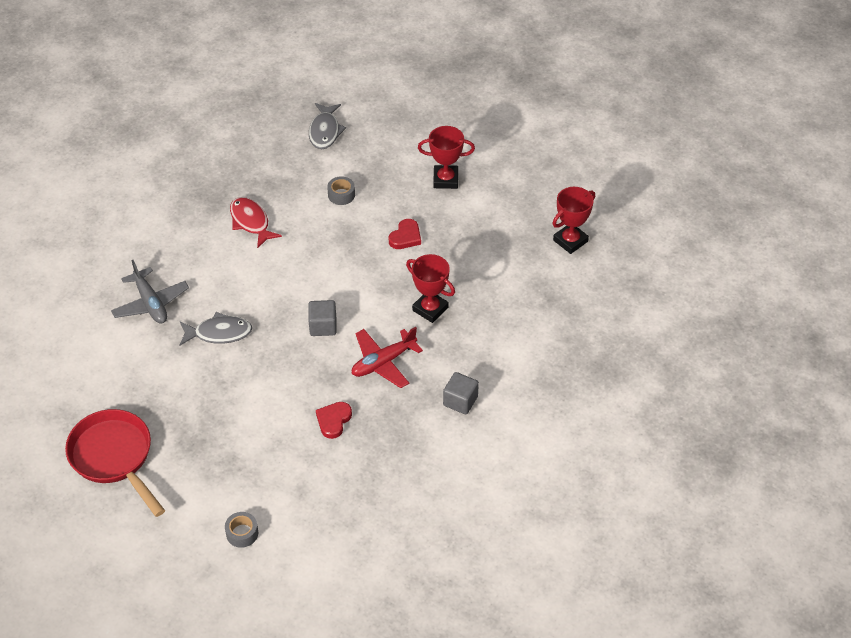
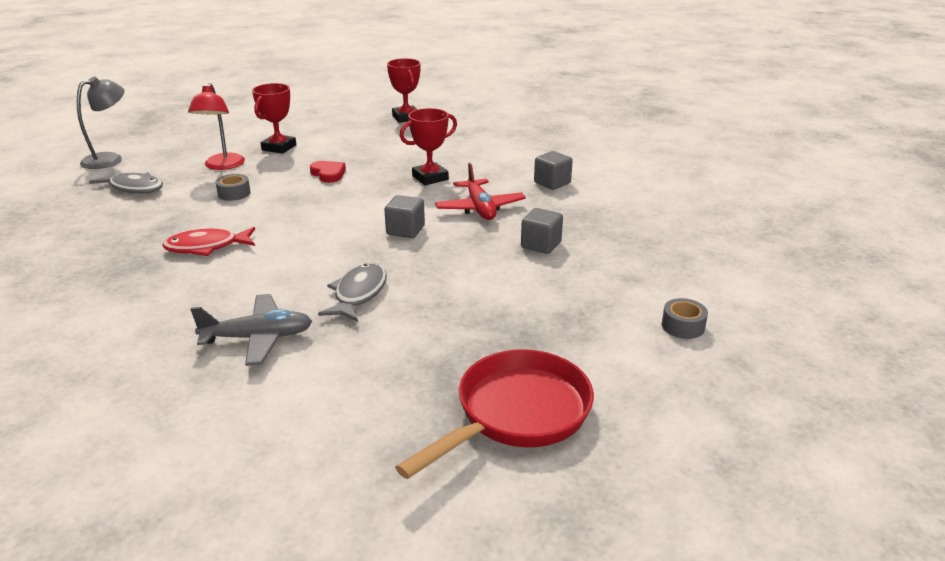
camera: 70 degrees left, 20 degrees down
(114, 457) = (516, 414): red pan -> red pan turned 150 degrees clockwise
(333, 420) = (541, 245): red heart -> grey cube
(369, 87) = (110, 159): none -> grey lamp
(389, 162) = (222, 166): none -> red lamp

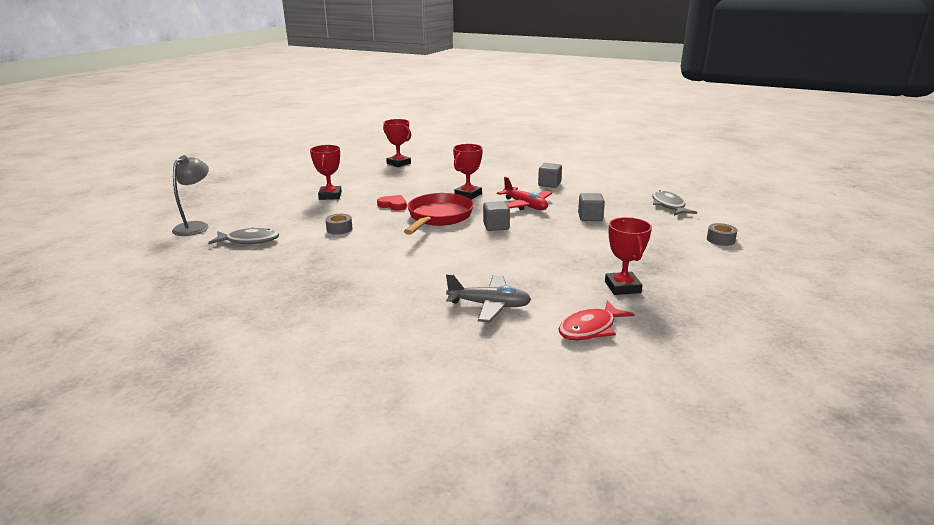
camera: 25 degrees left, 5 degrees down
(206, 247) = (369, 264): red fish -> red fish (590, 328)
(222, 166) = (302, 214): red lamp -> none
(258, 338) = (489, 305): grey plane -> grey plane turned 45 degrees clockwise
(358, 294) = (518, 266): grey fish -> grey fish (669, 206)
(445, 361) = (622, 287): none -> red trophy
(516, 414) = (698, 302): red pan -> red pan (438, 217)

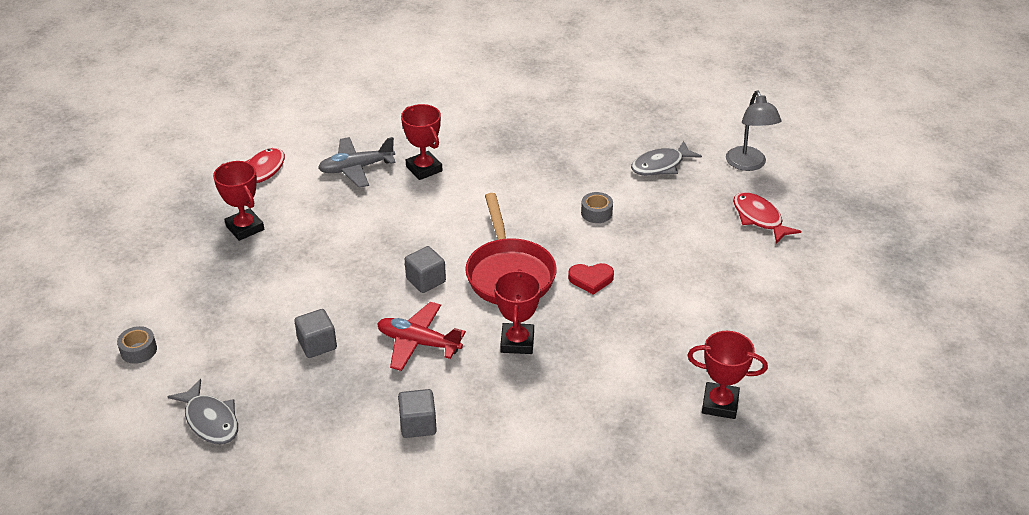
camera: 150 degrees right, 15 degrees up
(251, 204) = (759, 218): none -> red fish
(330, 196) = (694, 270): red trophy -> red trophy (424, 169)

